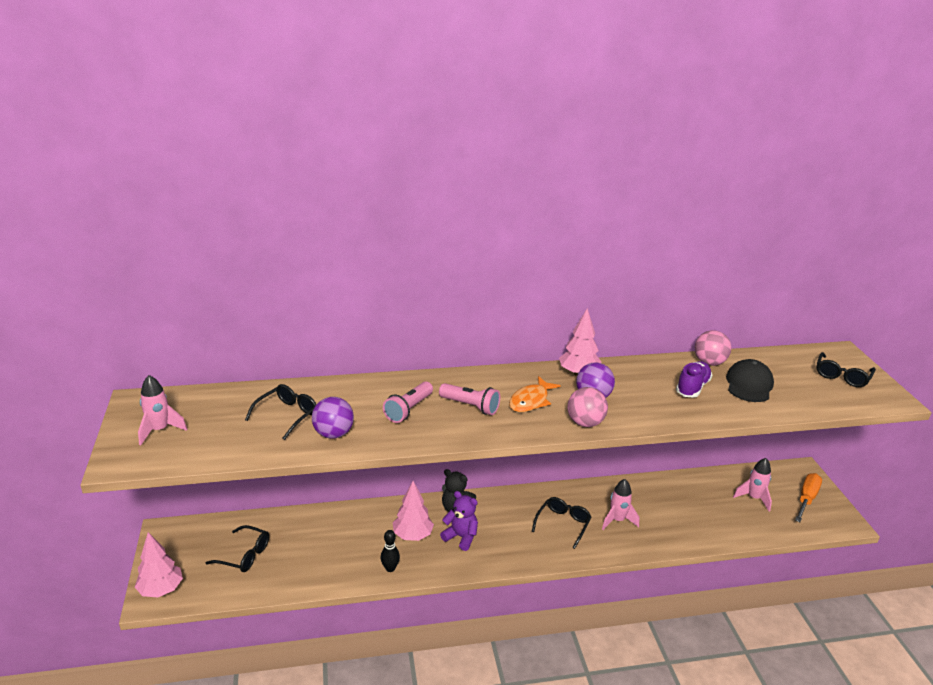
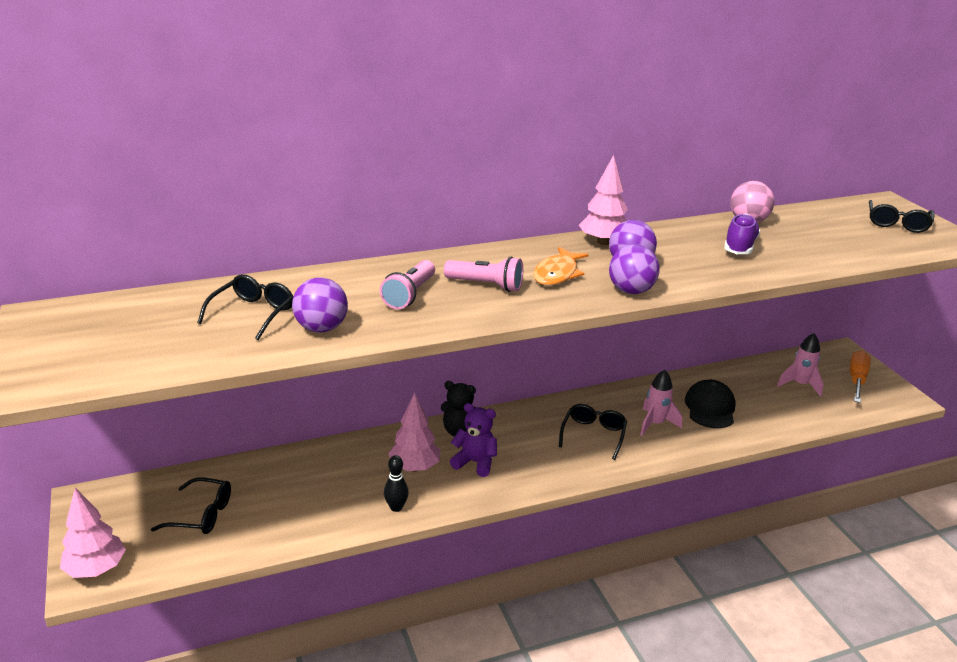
camera: 10 degrees left, 0 degrees up
(159, 430) = (81, 344): pink rocket -> none
(585, 423) = (631, 291): pink ball -> purple ball
(749, 384) = (801, 239): black cap -> black cap (710, 408)

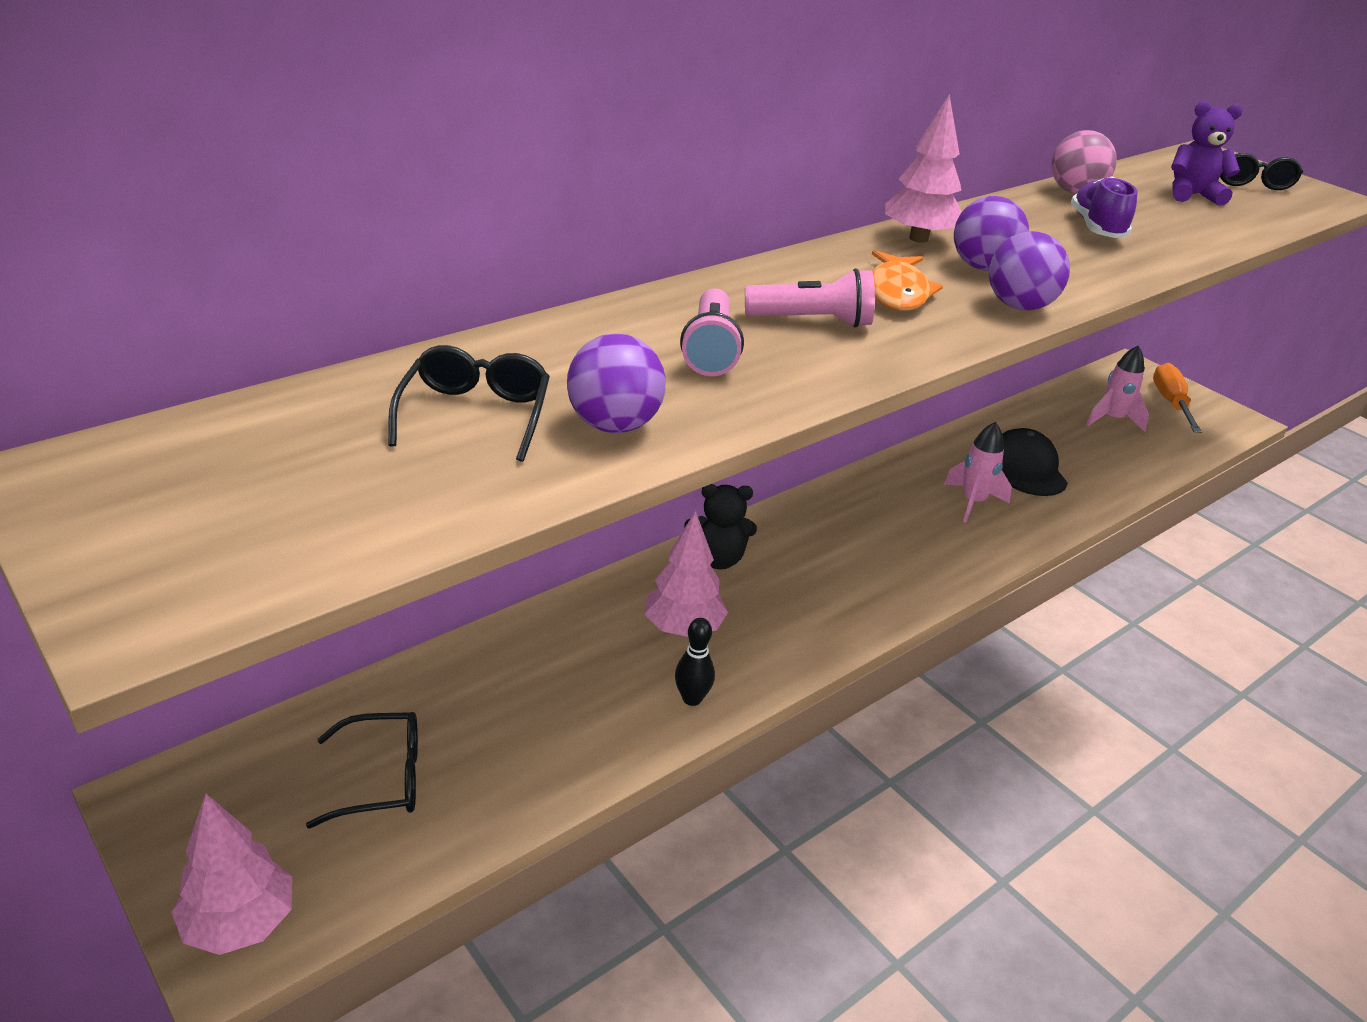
camera: 20 degrees left, 5 degrees up
(475, 462) = (766, 603): purple teddy bear -> purple teddy bear (1192, 195)
(593, 435) = (903, 532): black glasses -> none

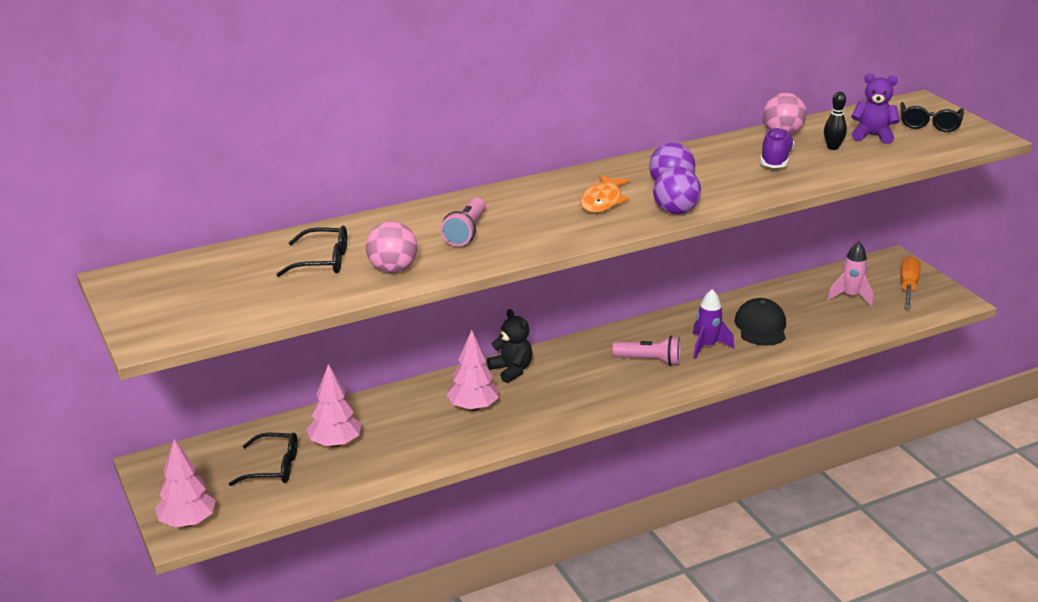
camera: 15 degrees right, 5 degrees down
(475, 415) = (323, 261): black glasses -> black glasses turned 75 degrees clockwise
(614, 425) = (392, 269): purple ball -> pink ball
(692, 698) = (463, 444): black bowling pin -> black bowling pin (833, 147)
(718, 559) = (511, 370): black teddy bear -> black teddy bear turned 135 degrees counterclockwise
(812, 321) = (536, 217): pink flashlight -> pink flashlight (649, 360)
(918, 238) = (641, 166): pink tree -> pink tree (335, 443)
(972, 502) = (707, 346): pink rocket -> purple rocket

